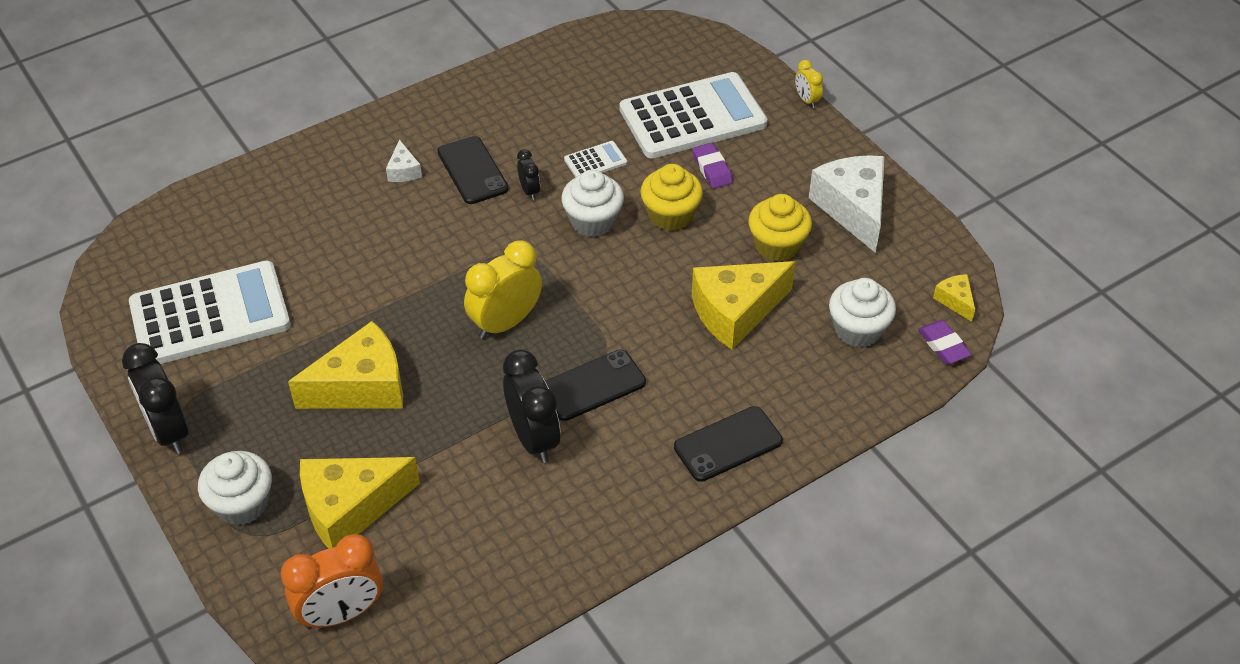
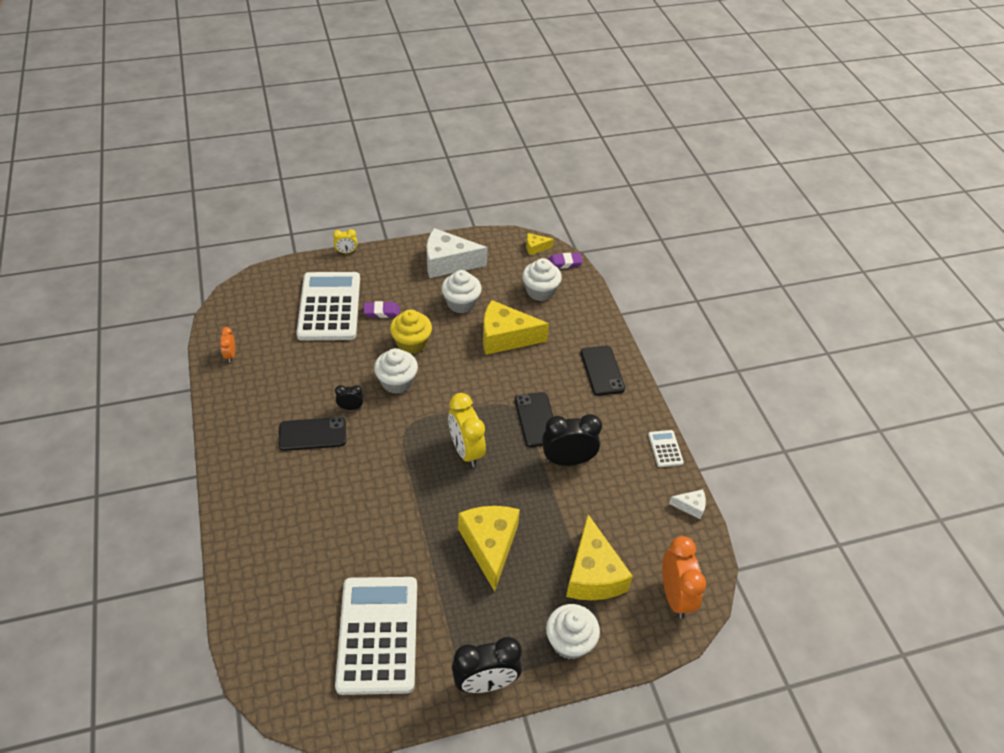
camera: 75 degrees left, 0 degrees up
(403, 171) = (289, 475): white cheese -> white cheese (690, 506)
(563, 61) = (230, 355): none -> orange clock
(595, 161) = (342, 365): white calculator -> white calculator (665, 449)
(735, 312) = (505, 337): yellow cheese -> yellow cheese turned 105 degrees clockwise
(777, 245) = (461, 303): yellow cupcake -> white cupcake

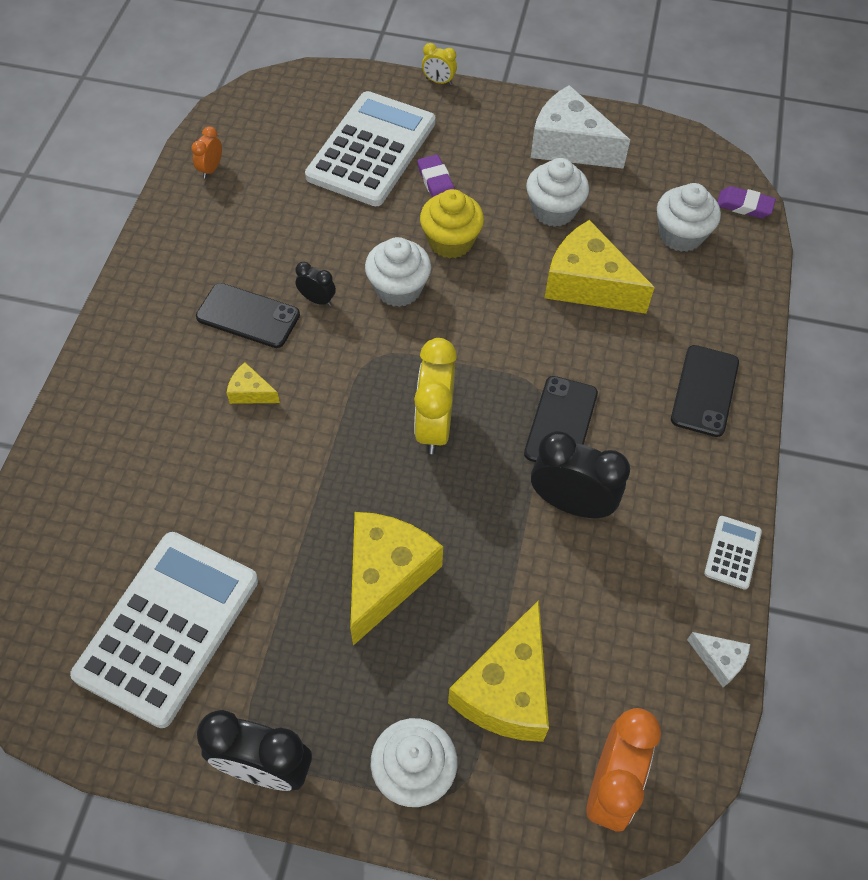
camera: 30 degrees right, 10 degrees up
(381, 312) = (436, 182): purple eraser -> purple eraser turned 45 degrees clockwise
(535, 248) = (713, 167): yellow cheese -> yellow cheese (250, 392)

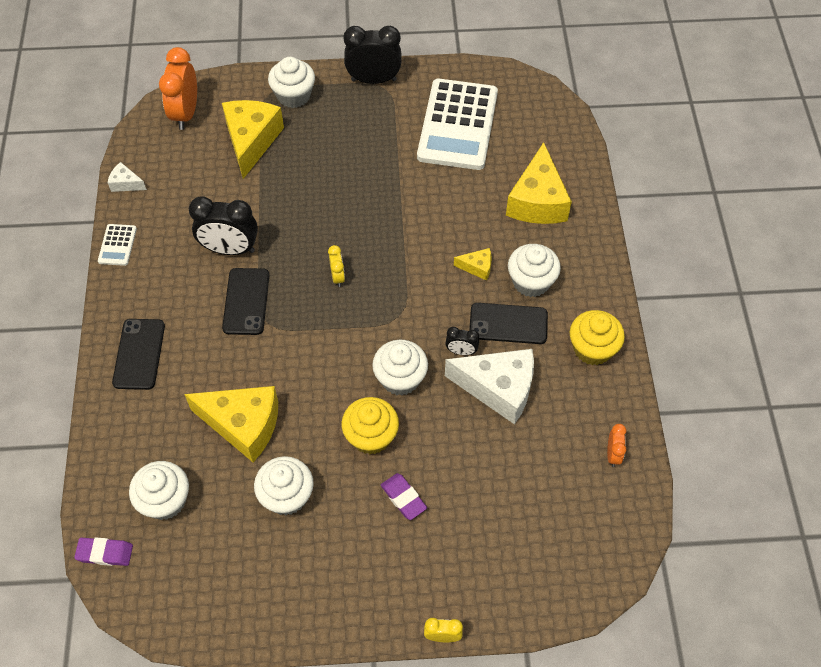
camera: 165 degrees right, 0 degrees up
(168, 266) = (592, 348): none -> yellow cupcake
(194, 357) = (531, 282): none -> white cupcake
(371, 150) = (477, 520): white calculator -> none
(386, 576) = (340, 179): yellow cheese -> yellow cheese (537, 201)
(434, 426) = (337, 277): yellow clock -> yellow clock, size x0.50
(569, 145) = (285, 583): white cheese -> white cheese (498, 389)

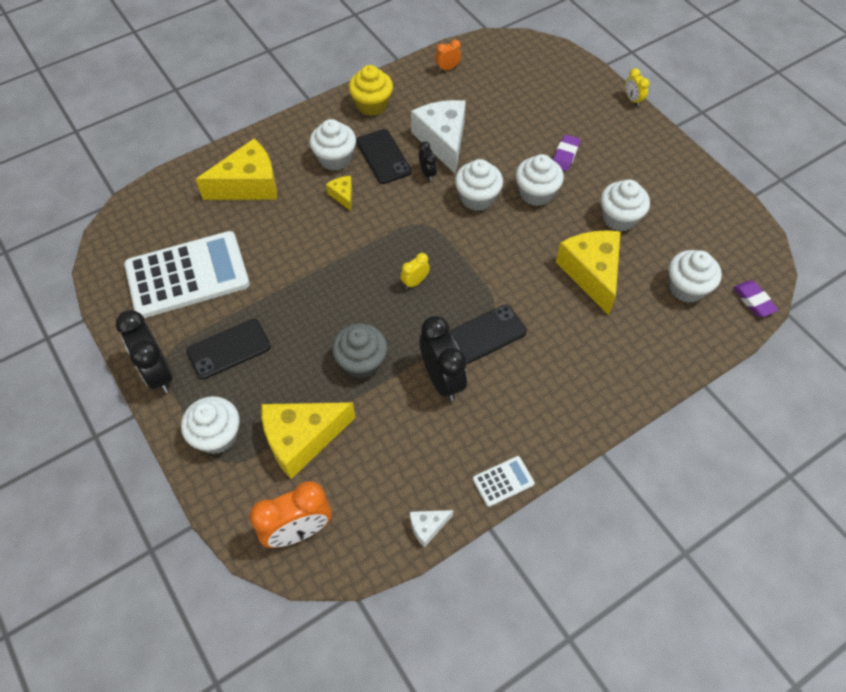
camera: 120 degrees left, 0 degrees up
(126, 183) = (427, 527): white cheese -> white cheese turned 75 degrees clockwise
(139, 354) = (593, 384): black phone -> black phone (229, 349)
(287, 204) = (361, 362): none -> grey cupcake
(371, 436) = (536, 193): yellow cupcake -> white cupcake

